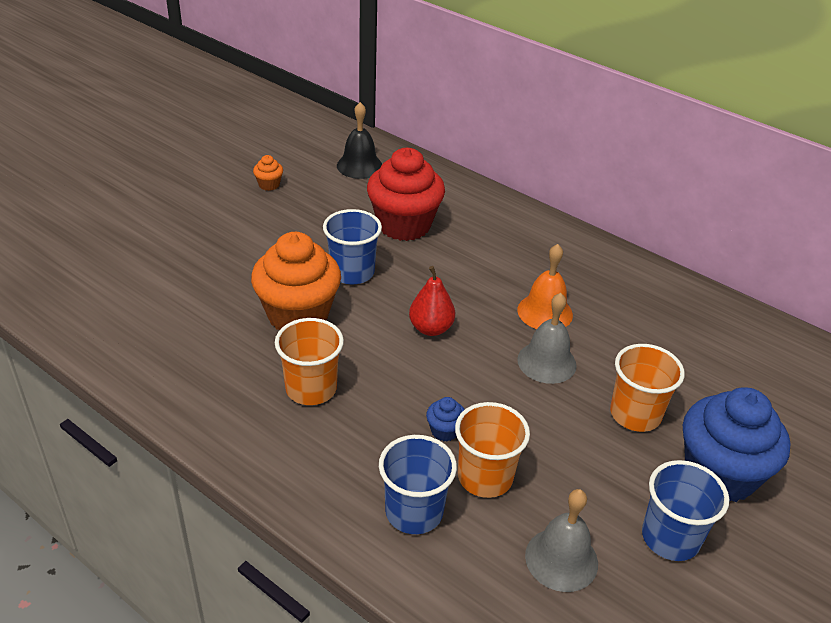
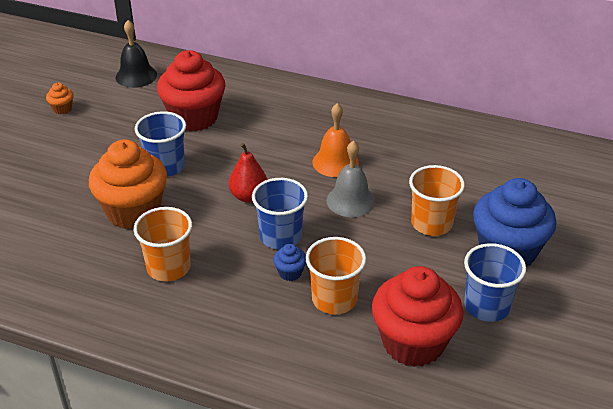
camera: 15 degrees left, 0 degrees up
(414, 512) = (289, 339): blue cup -> blue cup (280, 236)
(561, 559) = (413, 343): grey bell -> red cupcake

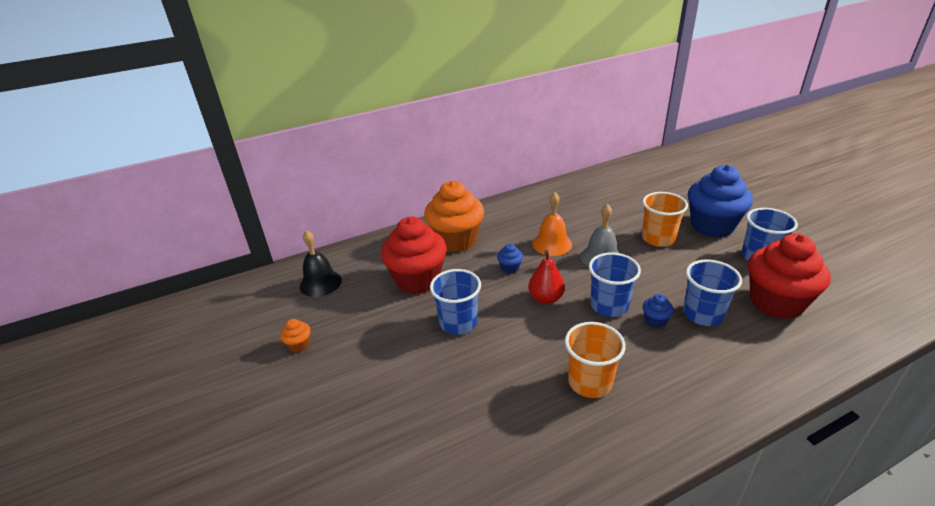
camera: 45 degrees left, 5 degrees down
(133, 212) = (495, 368): orange cupcake -> orange cupcake (456, 240)
(268, 156) = (510, 268): none -> blue cupcake
(334, 299) = (703, 314): orange cup -> blue cup

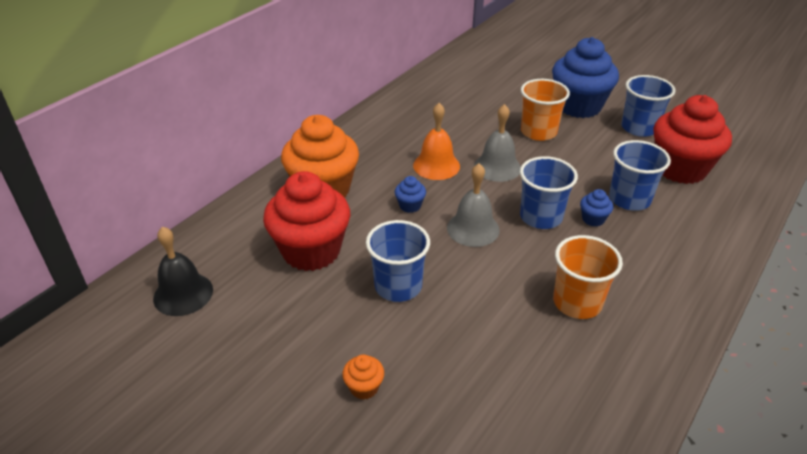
camera: 30 degrees left, 5 degrees up
(299, 345) = (216, 382): orange cupcake -> orange cupcake (364, 387)
(546, 298) = (473, 229): red pear -> grey bell

